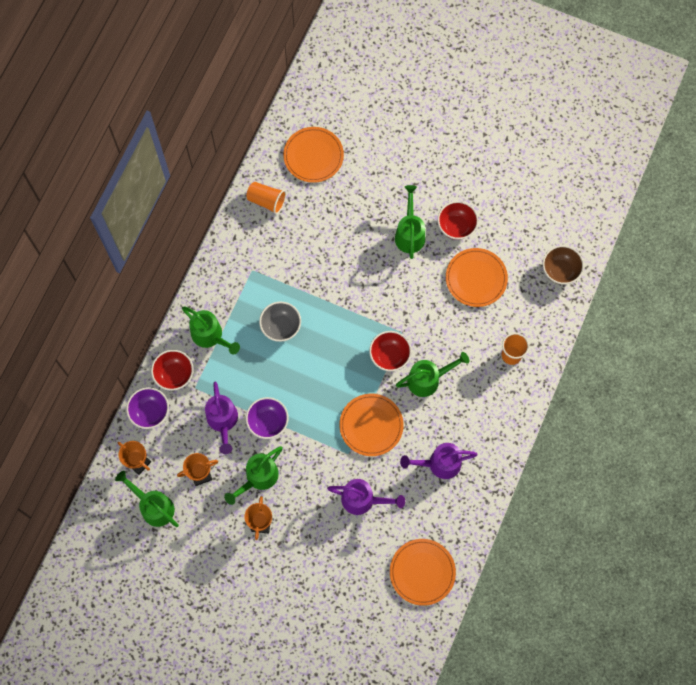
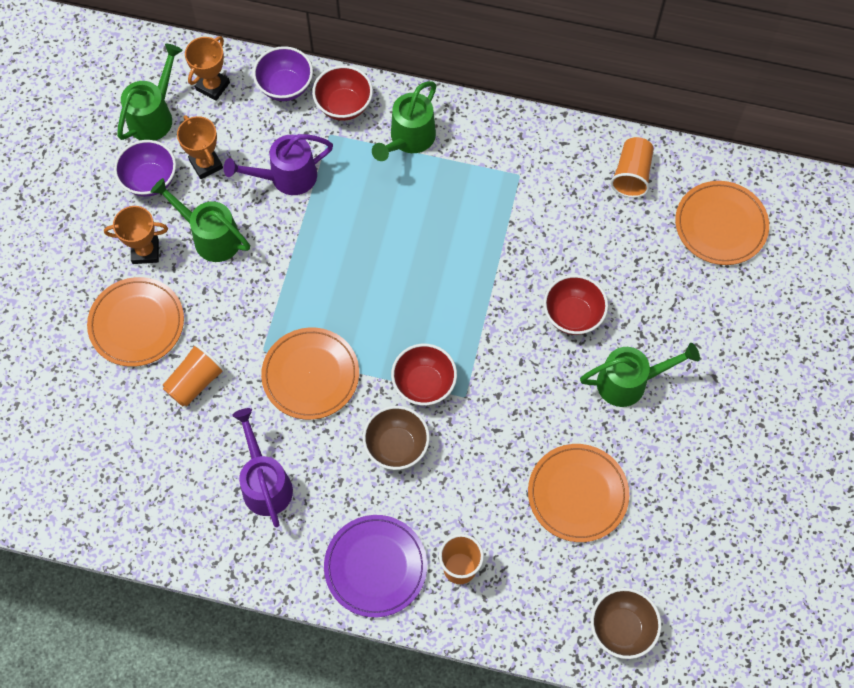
camera: 80 degrees right, 5 degrees down
(268, 422) = (294, 235): purple bowl -> purple bowl (150, 180)
(281, 327) = (440, 227): grey bowl -> none
(363, 500) = (195, 382): purple watering can -> orange cup
(422, 572) = (95, 483): orange plate -> orange plate (136, 323)
(428, 379) = (396, 446): green watering can -> brown bowl
(456, 227) = (658, 450): red bowl -> red bowl (572, 315)
(503, 404) = (375, 566): none -> purple plate

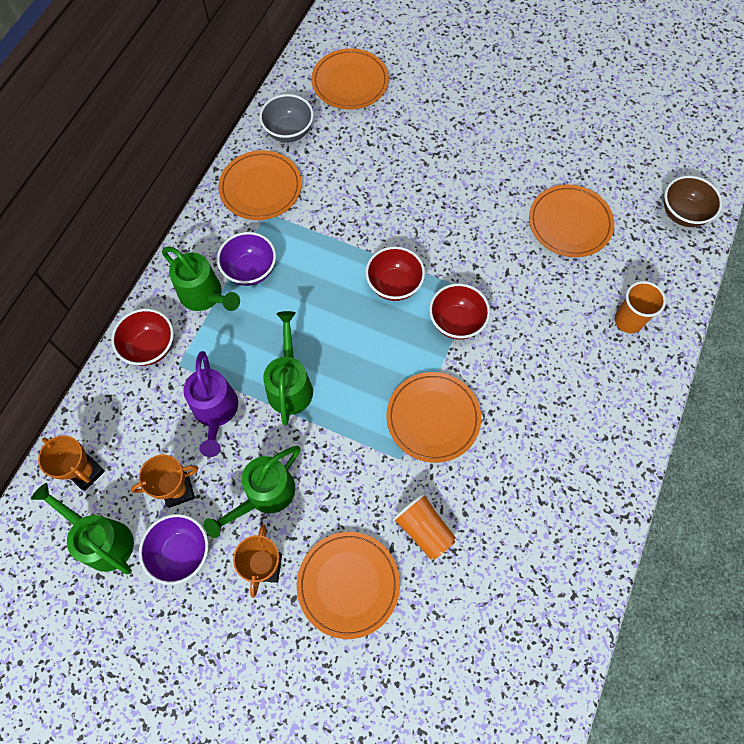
camera: 80 degrees left, 0 degrees up
(265, 483) = (537, 474): purple watering can -> none
(285, 86) = (110, 399): purple bowl -> purple bowl (250, 270)
(375, 566) = (624, 388): purple plate -> none
(396, 446) = (513, 354): brown bowl -> none
(550, 162) = (260, 188): none -> orange plate
(572, 315) = (410, 197): red bowl -> red bowl (394, 285)
(629, 382) = (477, 169): green watering can -> green watering can (290, 384)
(631, 175) = (289, 132): orange cup -> grey bowl

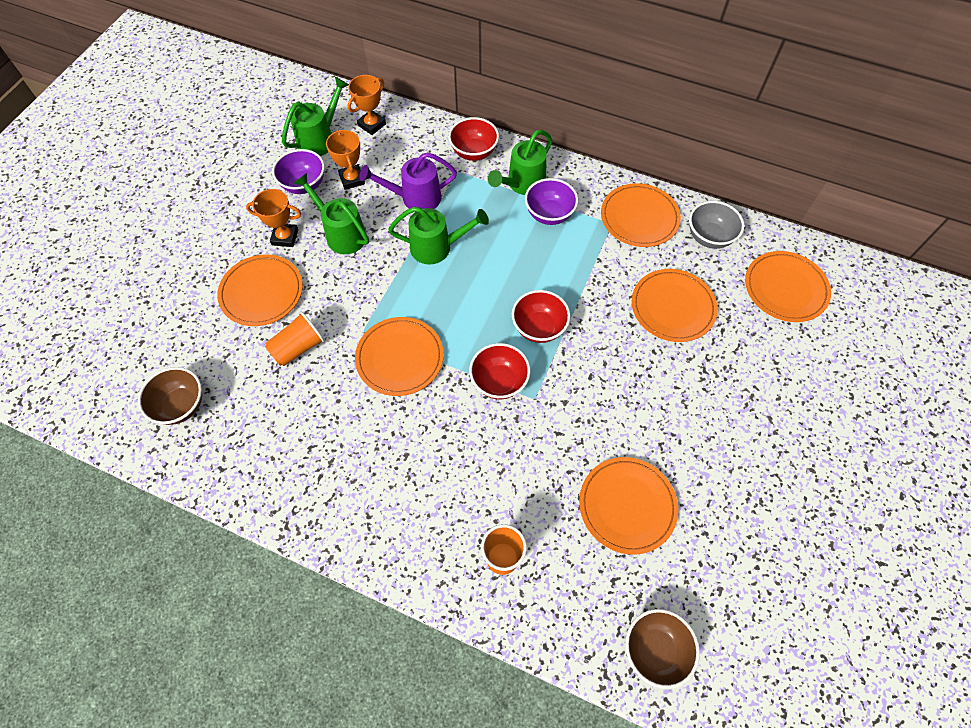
camera: 90 degrees right, 5 degrees down
(370, 170) = (672, 307): none -> orange plate
(504, 658) = (181, 406): none -> brown bowl

